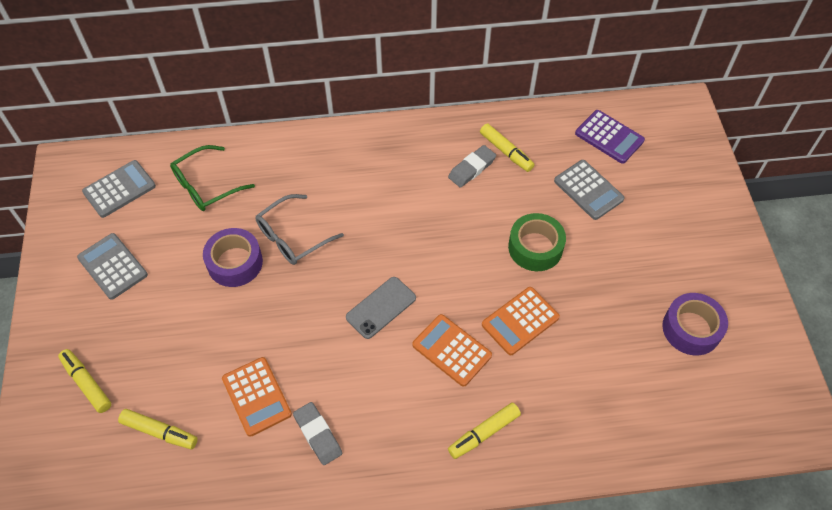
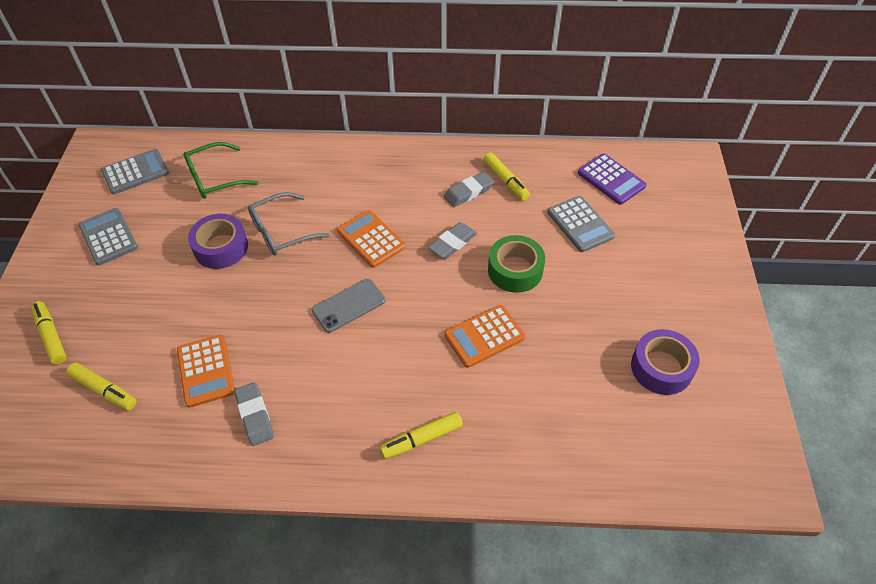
camera: 10 degrees right, 5 degrees down
(452, 350) = (408, 354): orange calculator -> orange calculator (371, 239)
(468, 227) = (452, 243): none -> grey eraser

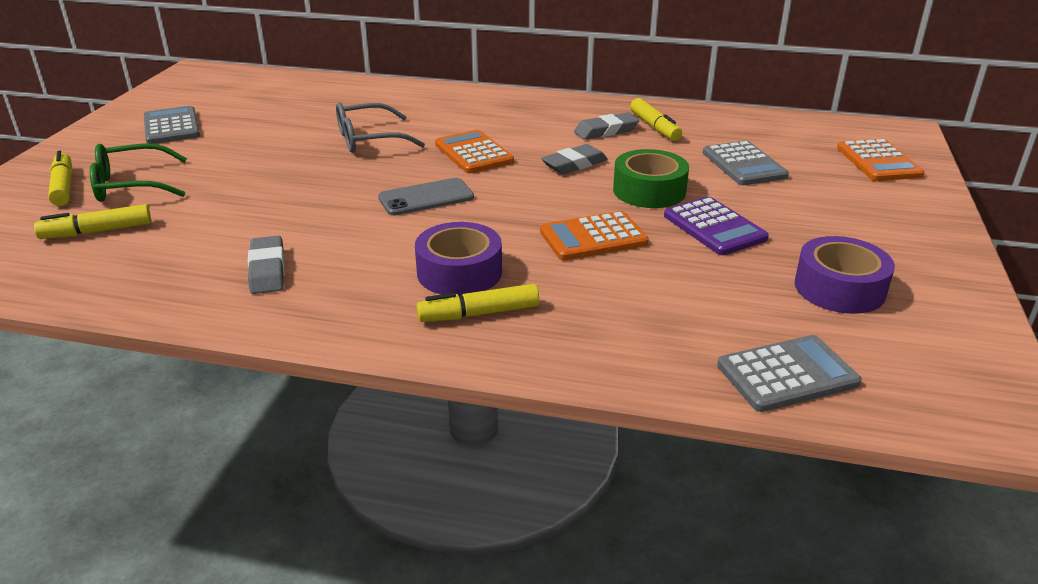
camera: 10 degrees right, 20 degrees down
(104, 390) = (97, 231): yellow marker -> yellow marker turned 120 degrees clockwise
(135, 172) = (227, 89): grey calculator -> grey calculator (787, 374)
(206, 371) = (226, 229): orange calculator -> orange calculator (878, 161)
(214, 178) = (311, 99): green glasses -> green glasses (131, 185)
(221, 247) = (293, 144): purple tape -> purple tape (459, 272)
(611, 179) = (791, 136): purple calculator -> purple calculator (714, 227)

